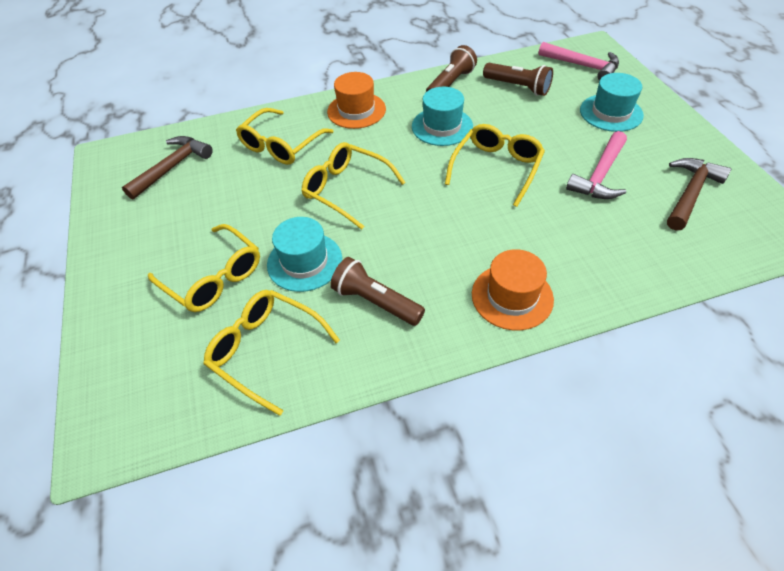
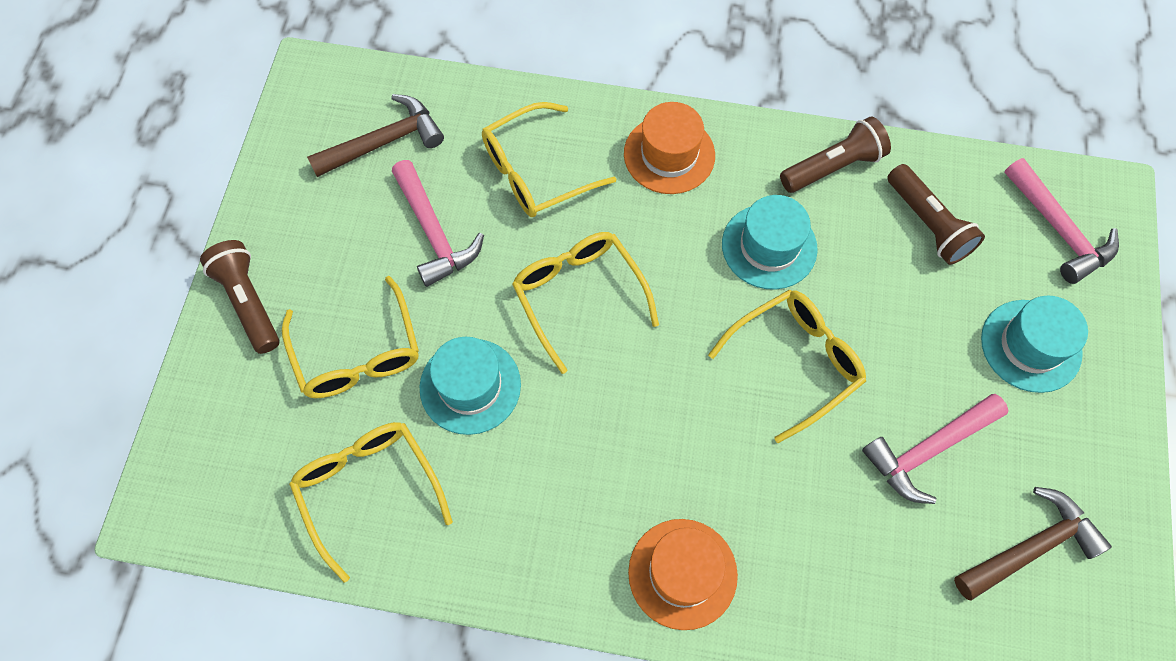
camera: 25 degrees right, 15 degrees up
(232, 196) = (434, 232): none -> pink hammer
(375, 301) = (520, 490): brown flashlight -> brown flashlight (248, 301)

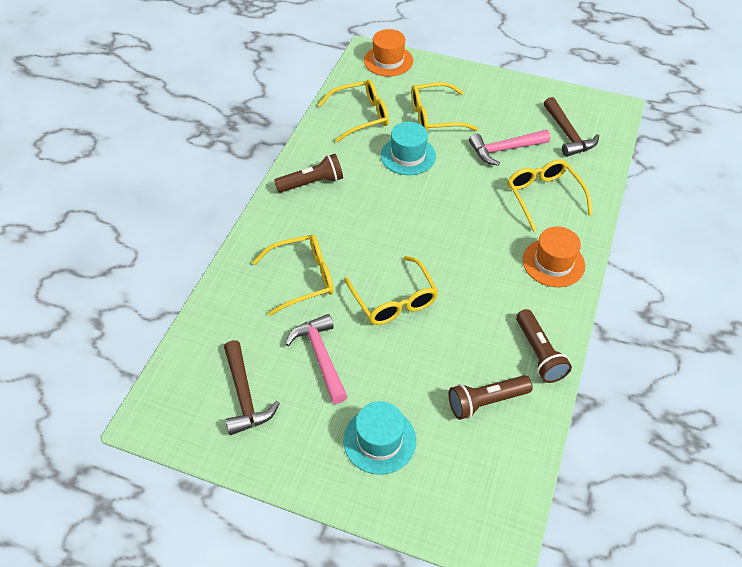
camera: 100 degrees right, 15 degrees down
(248, 301) = (471, 81): brown flashlight -> brown flashlight (312, 183)
(579, 295) = (455, 205): yellow glasses -> yellow glasses (303, 278)
(682, 573) = (283, 225): orange hat -> orange hat (388, 61)
(769, 246) = (478, 303): turquoise hat -> none
(1058, 229) = (472, 492): pink hammer -> none

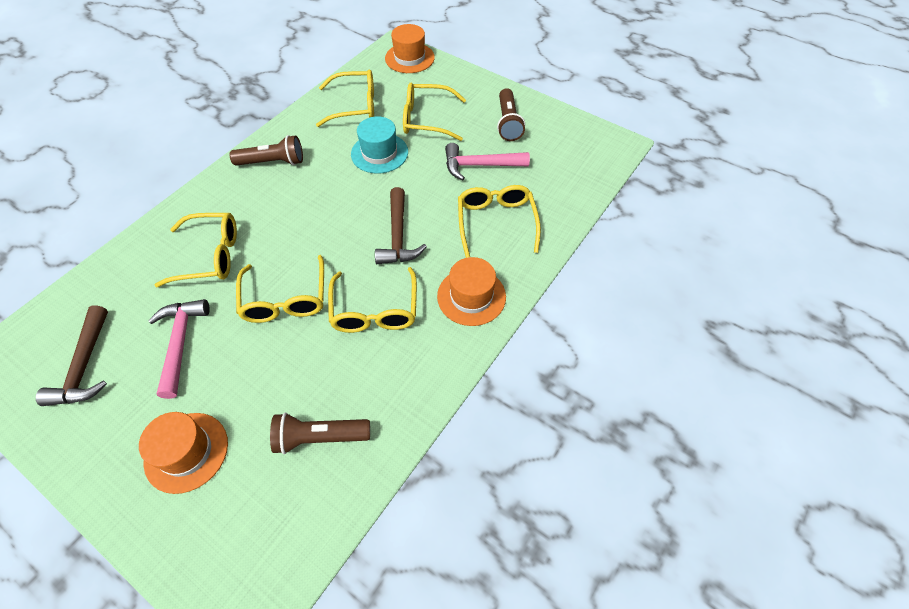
camera: 15 degrees right, 5 degrees up
(379, 440) = (186, 452): turquoise hat -> orange hat
(477, 292) = (375, 310): none -> yellow glasses
(539, 354) = (405, 396): brown flashlight -> brown flashlight (508, 123)
(567, 134) = (554, 162): brown hammer -> brown hammer (398, 236)

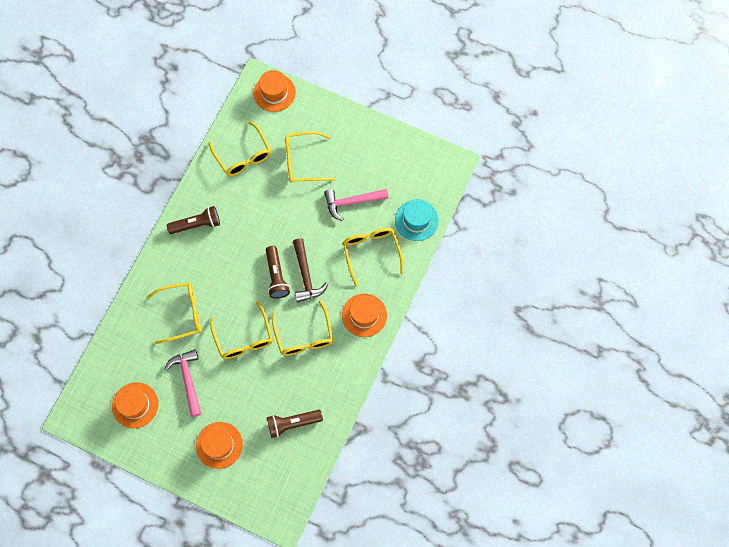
camera: 10 degrees left, 15 degrees up
(85, 366) = (135, 405): brown hammer -> orange hat
(355, 106) = (243, 156): yellow glasses -> yellow glasses turned 75 degrees clockwise
(379, 153) = (274, 202): turquoise hat -> turquoise hat (416, 220)
(508, 123) = (367, 155): brown flashlight -> brown flashlight (276, 276)

